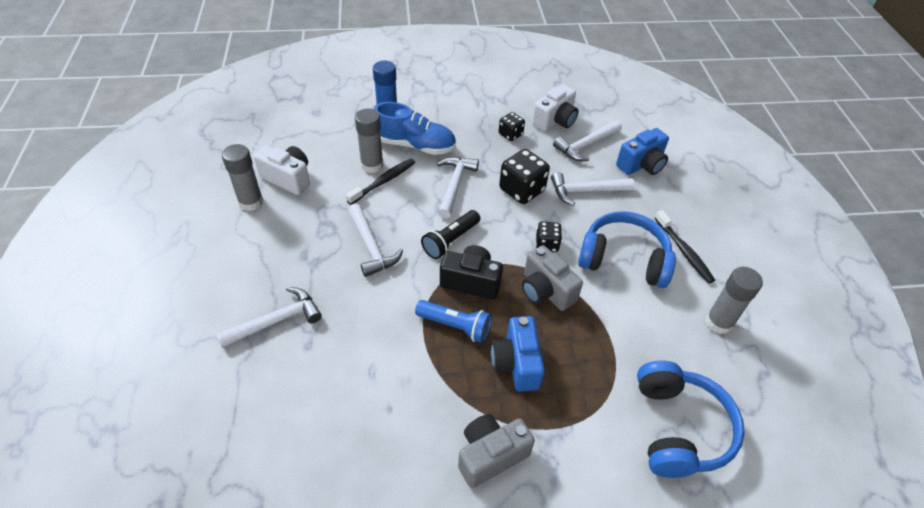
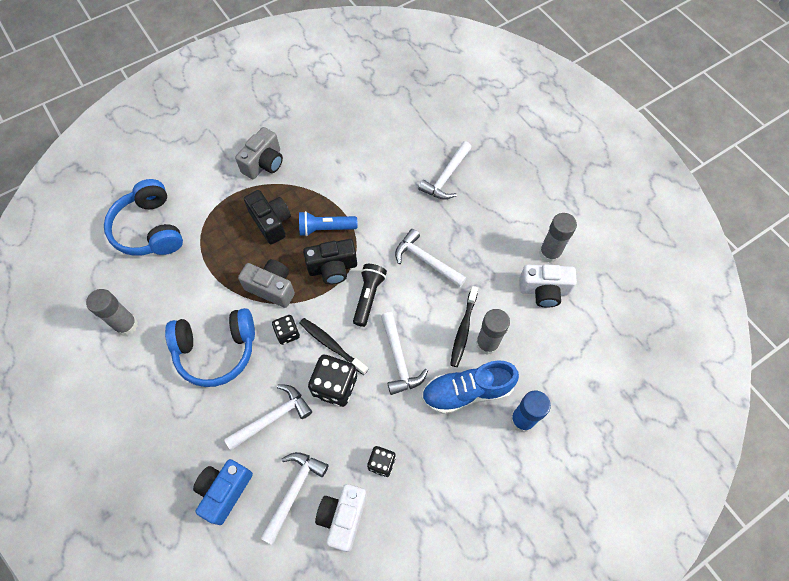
camera: 155 degrees right, 15 degrees up
(516, 363) = (271, 222): blue camera -> black camera
(683, 251) = (163, 387): black toothbrush -> black toothbrush (332, 345)

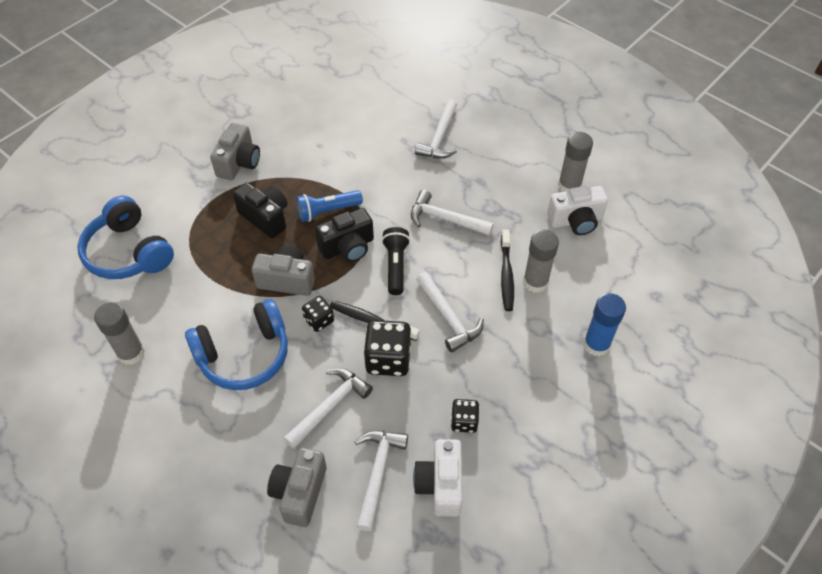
camera: 15 degrees left, 10 degrees down
(225, 491) = (300, 493): blue camera -> grey camera
(467, 391) = (530, 331): blue shoe -> none

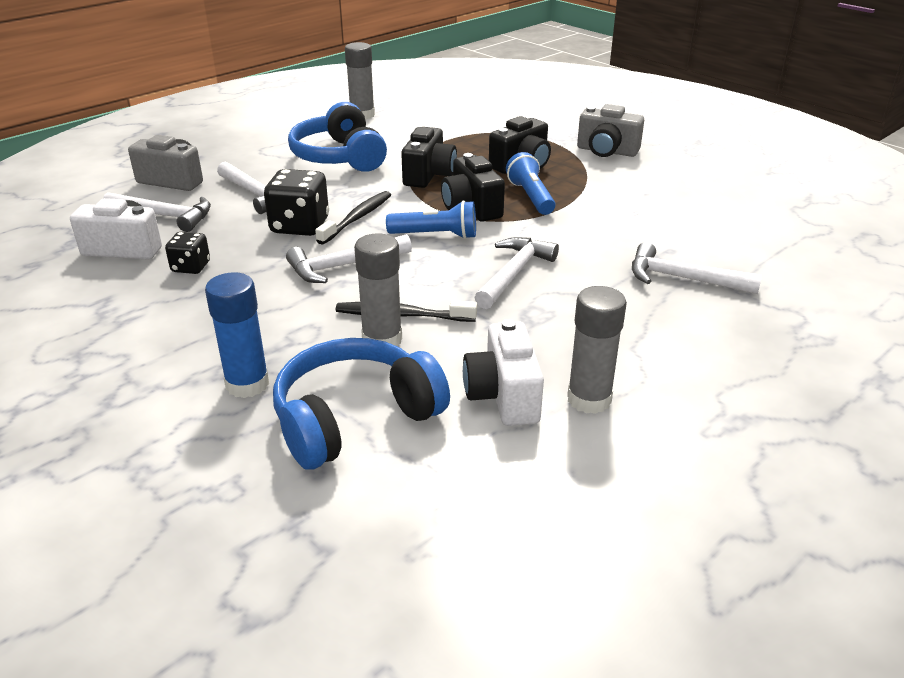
camera: 95 degrees right, 20 degrees down
(129, 252) = (480, 110): blue headphones -> blue headphones (355, 418)
(287, 280) = (429, 175): grey camera -> black camera
(319, 320) = (368, 190): black dice -> none
(395, 266) = (436, 235): black flashlight -> blue flashlight

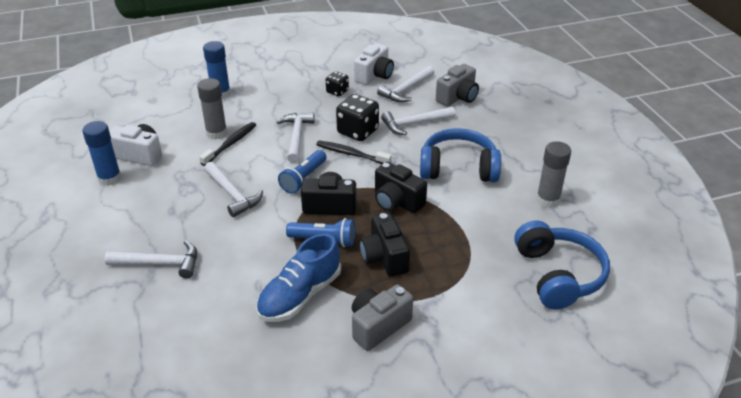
camera: 115 degrees right, 5 degrees up
(355, 418) = (170, 114): blue headphones -> blue headphones (558, 275)
(357, 218) = (351, 154): black toothbrush -> black toothbrush turned 150 degrees clockwise
(589, 399) = (109, 178): grey glue stick -> blue glue stick
(619, 189) = (300, 295): none -> blue shoe
(683, 278) = (160, 264): white hammer -> white hammer turned 45 degrees clockwise

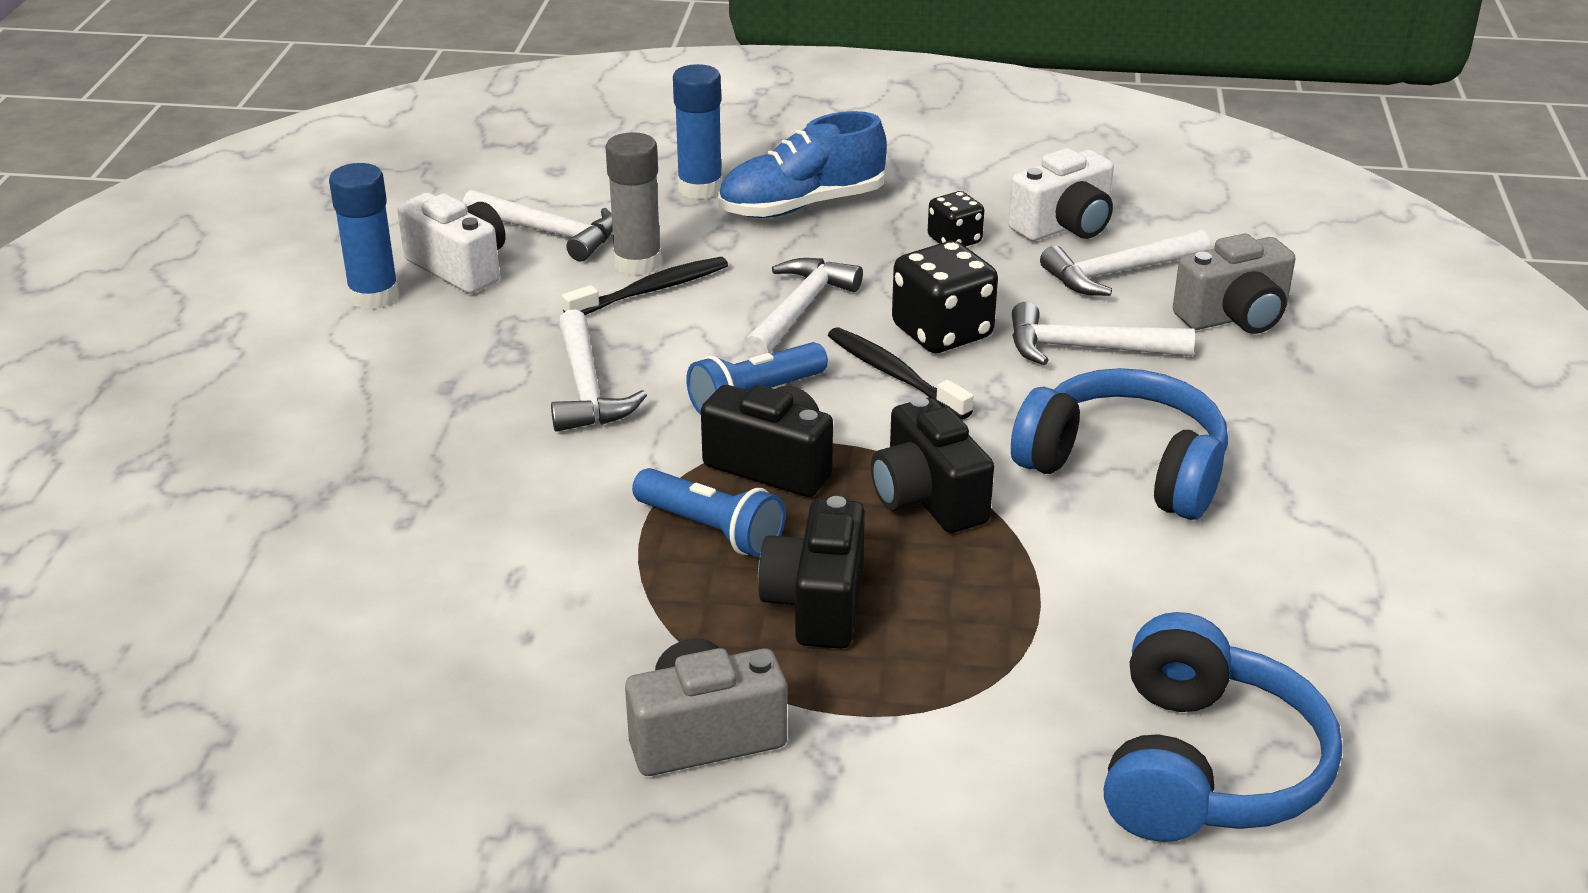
camera: 25 degrees right, 5 degrees down
(160, 264) = (356, 478): white hammer -> white hammer (548, 233)
(300, 295) = (583, 622): blue shoe -> blue shoe (802, 206)
(548, 200) = (1302, 597): grey glue stick -> none

